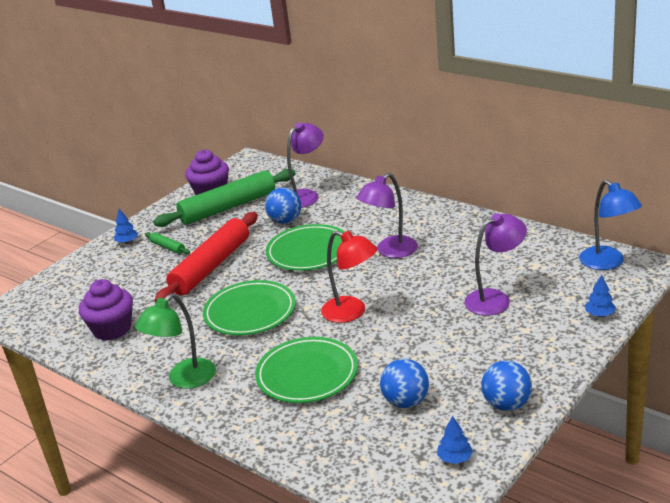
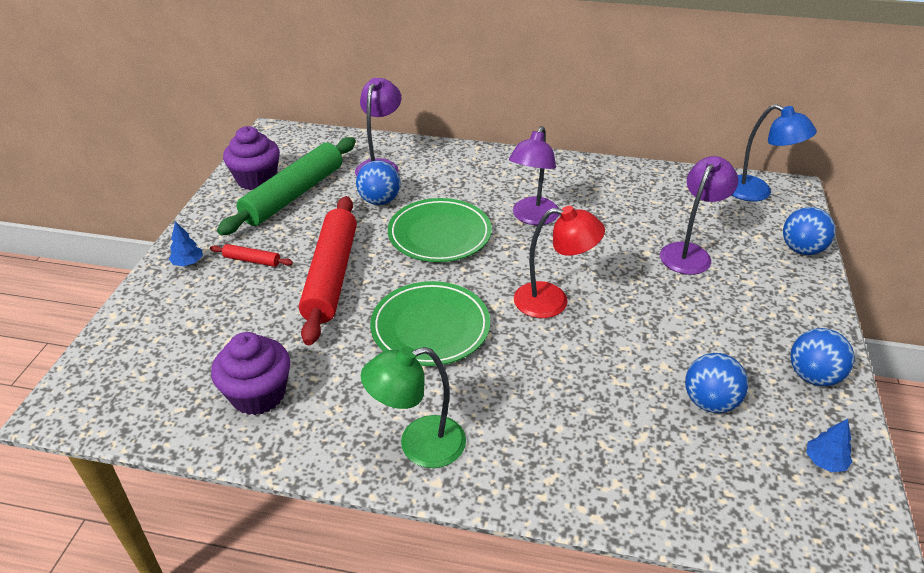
camera: 30 degrees left, 10 degrees up
(168, 247) = (252, 260): green rolling pin -> red rolling pin
(184, 380) = (419, 445): green lamp -> green lamp turned 60 degrees clockwise
(307, 374) = (569, 395): green plate -> none
(599, 314) = (801, 249): blue tree -> blue ball

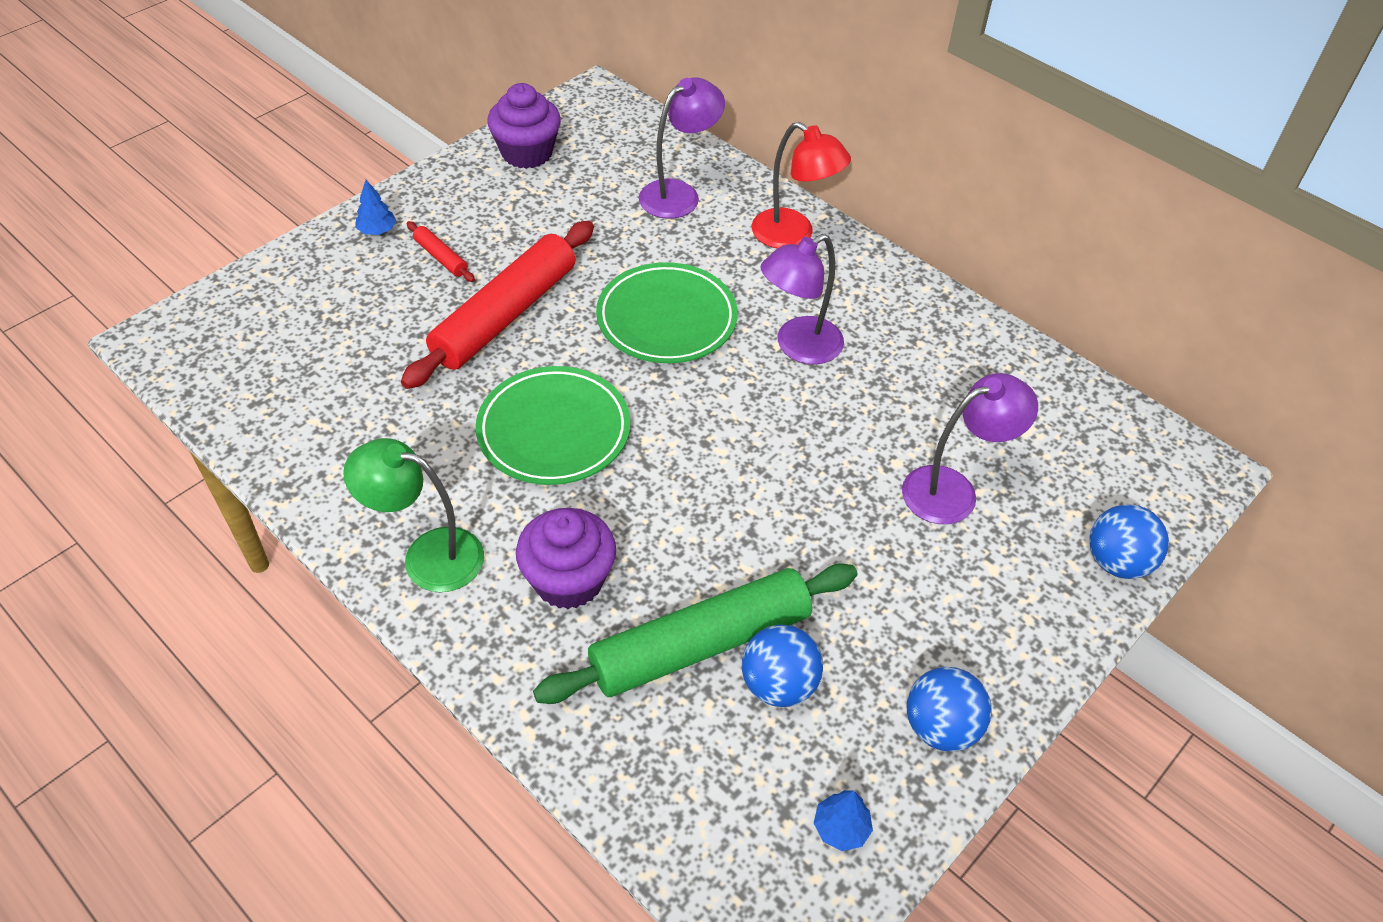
camera: 30 degrees right, 10 degrees up
(258, 394) = (326, 418): purple cupcake -> purple cupcake (568, 580)
(294, 195) = (550, 191): green rolling pin -> green rolling pin (700, 645)
(379, 201) = (638, 241): blue ball -> none
(552, 301) = (718, 468): red lamp -> red lamp (793, 235)
(757, 192) = (1145, 451): blue lamp -> none

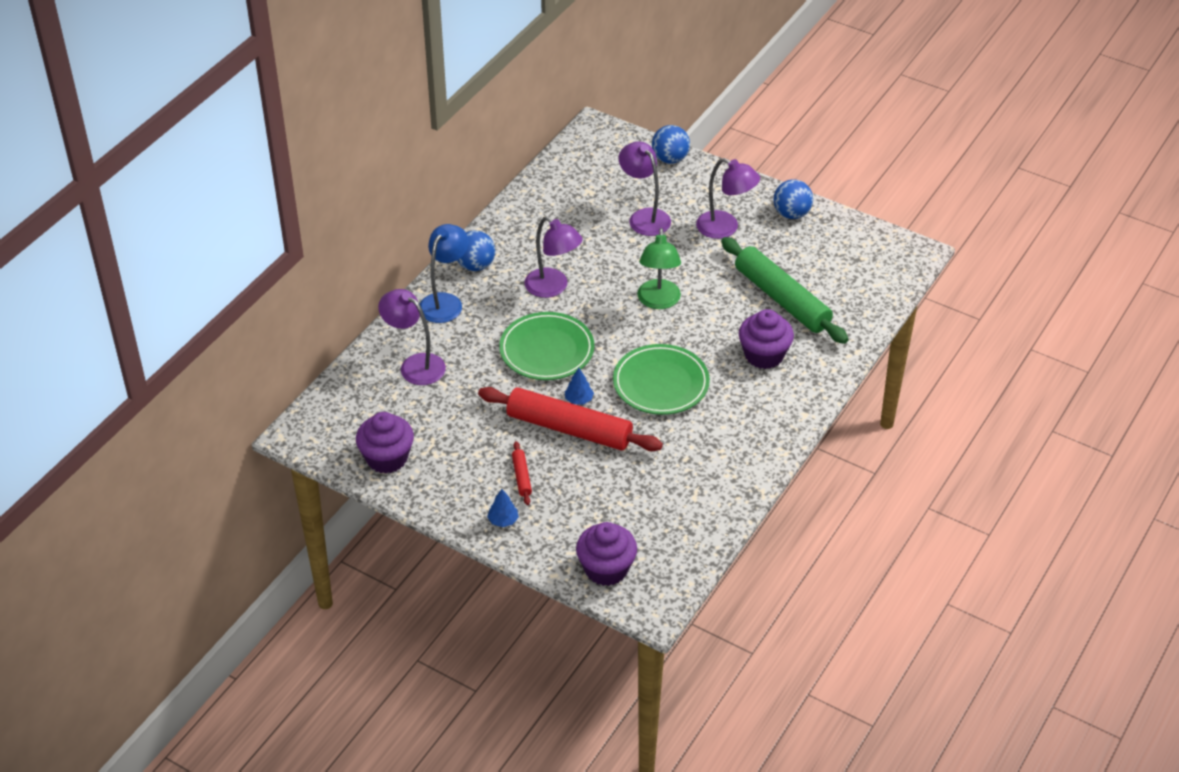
camera: 100 degrees left, 5 degrees down
(244, 307) = (606, 569): none -> purple cupcake
(428, 555) = (772, 416): green lamp -> green lamp (658, 301)
(441, 257) = (521, 477): red rolling pin -> red rolling pin turned 45 degrees counterclockwise
(778, 684) = (792, 269): blue ball -> blue ball (475, 265)
(793, 235) = (445, 302): red lamp -> blue lamp
(841, 828) = (856, 241): blue tree -> blue tree (579, 400)
(909, 603) = (725, 228): none -> purple lamp

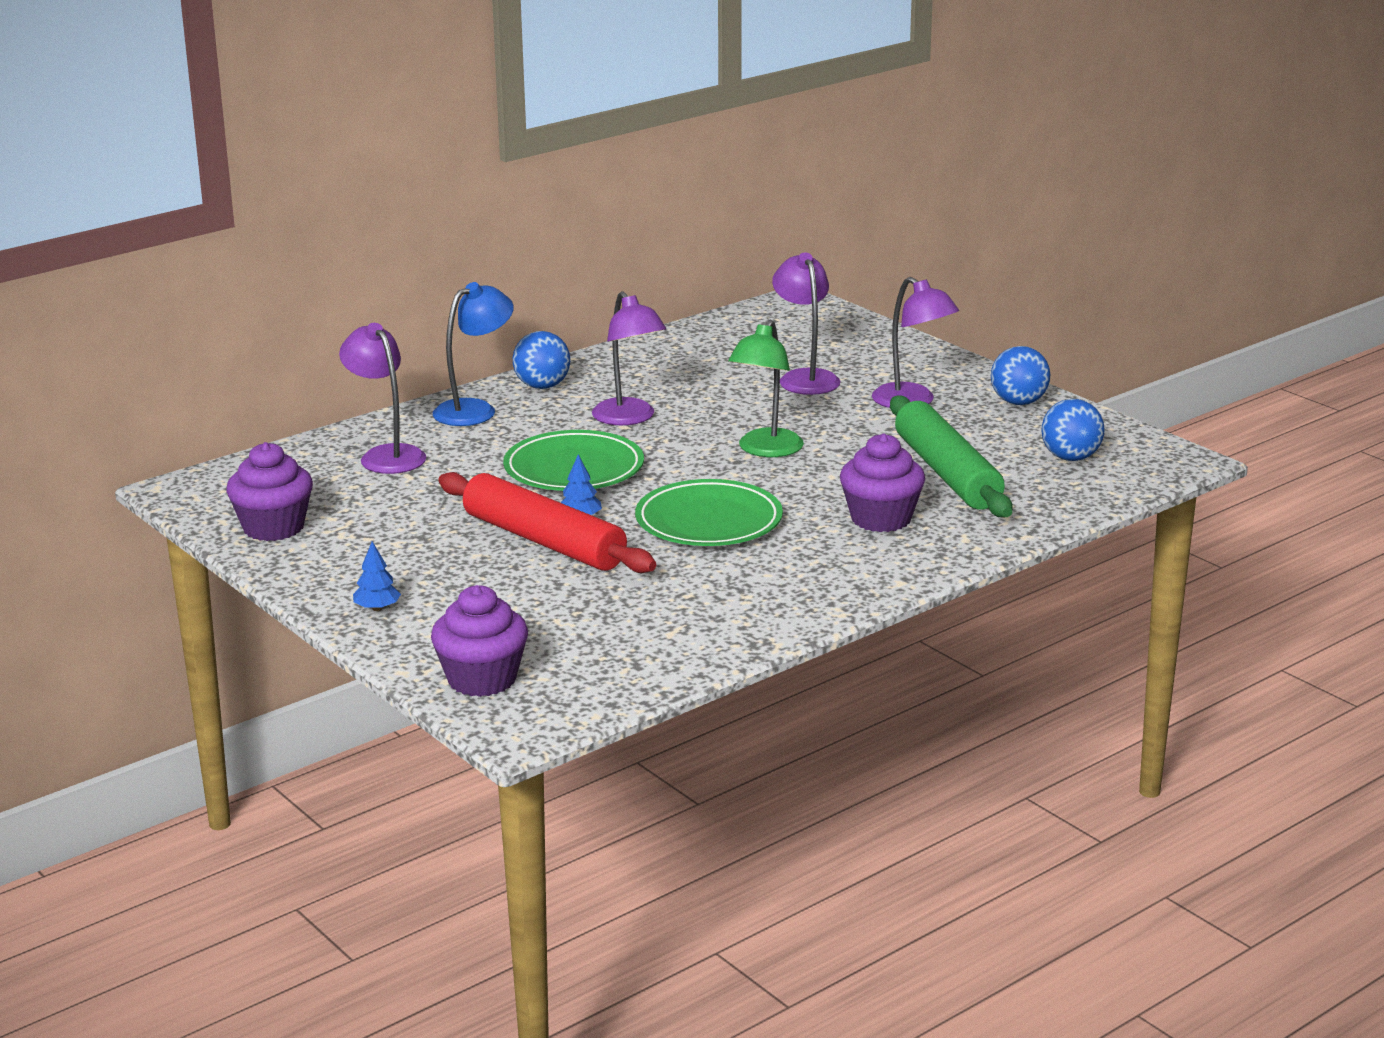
camera: 20 degrees right, 20 degrees down
(521, 477) = (439, 573): red rolling pin -> none
(670, 159) = (881, 336): blue ball -> blue ball (1070, 458)

